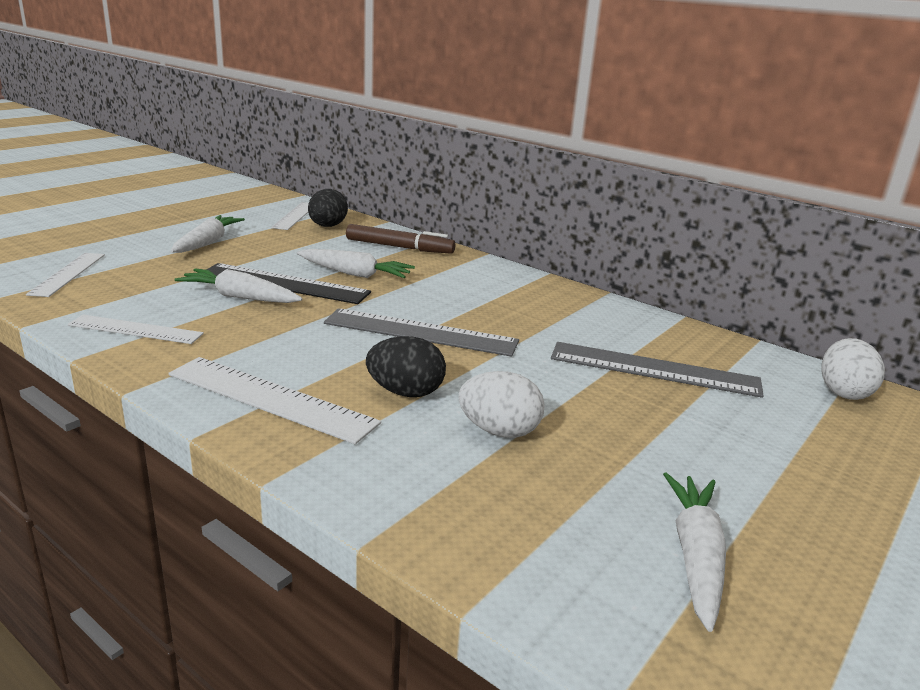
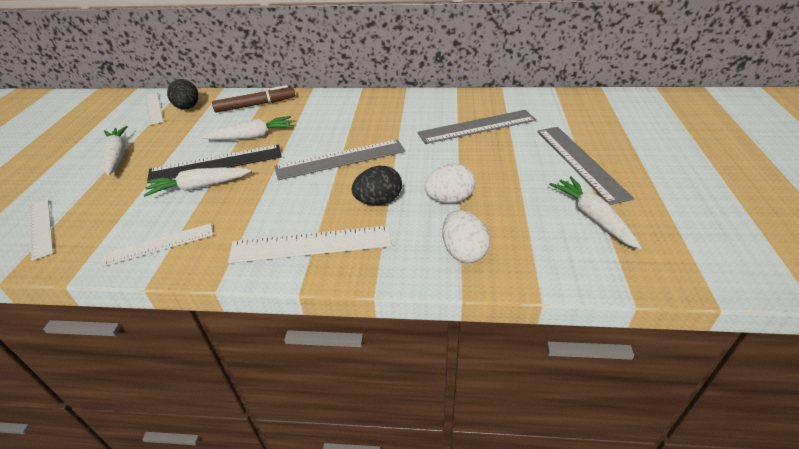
camera: 30 degrees left, 15 degrees up
(771, 478) = (580, 162): none -> grey ruler
(843, 392) = (562, 101): white egg -> white egg (463, 252)

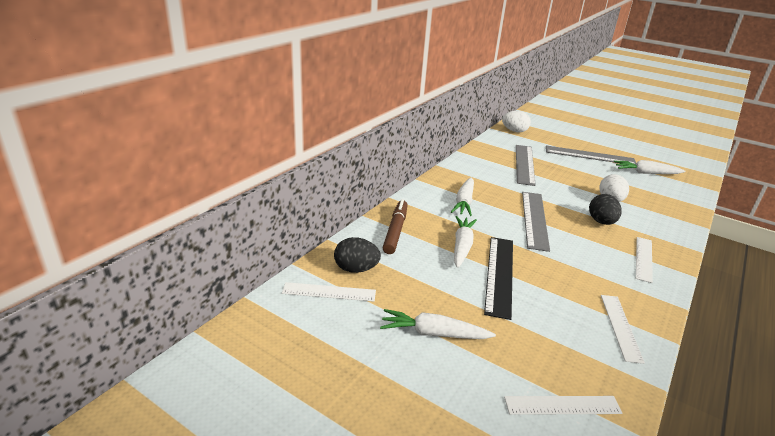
camera: 65 degrees left, 10 degrees down
(199, 187) = (536, 291): white carrot -> white carrot (464, 202)
(311, 244) = (643, 259): white ruler -> white ruler, size x0.66
(463, 252) = (667, 214): white egg -> white egg (514, 131)

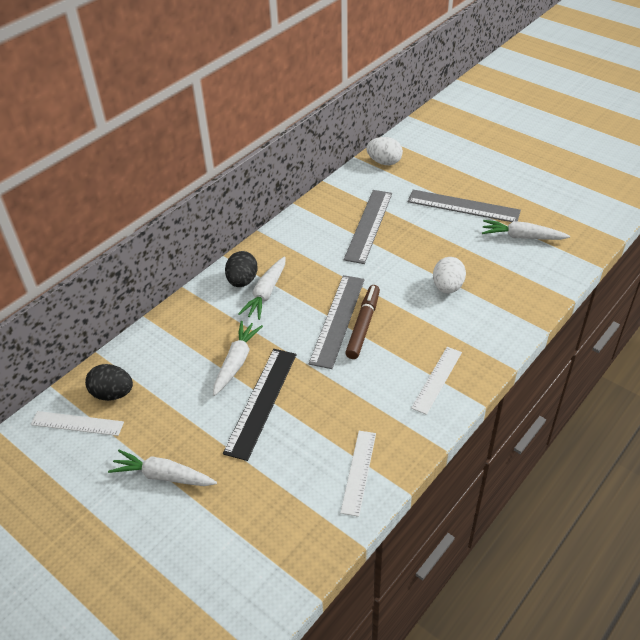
camera: 10 degrees right, 15 degrees up
(395, 231) = (171, 339): brown marker -> brown marker (363, 325)
(562, 405) = (253, 559): white ruler -> none
(601, 222) = (417, 323): black egg -> black egg (242, 281)

